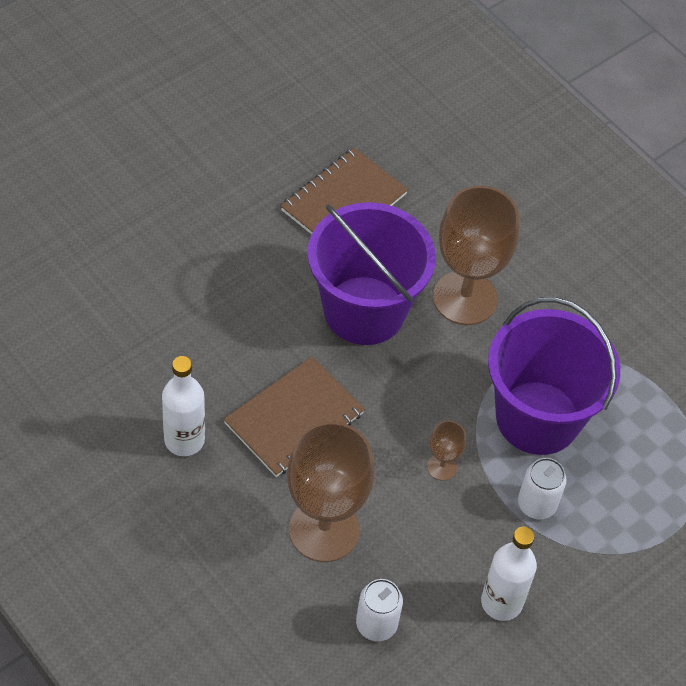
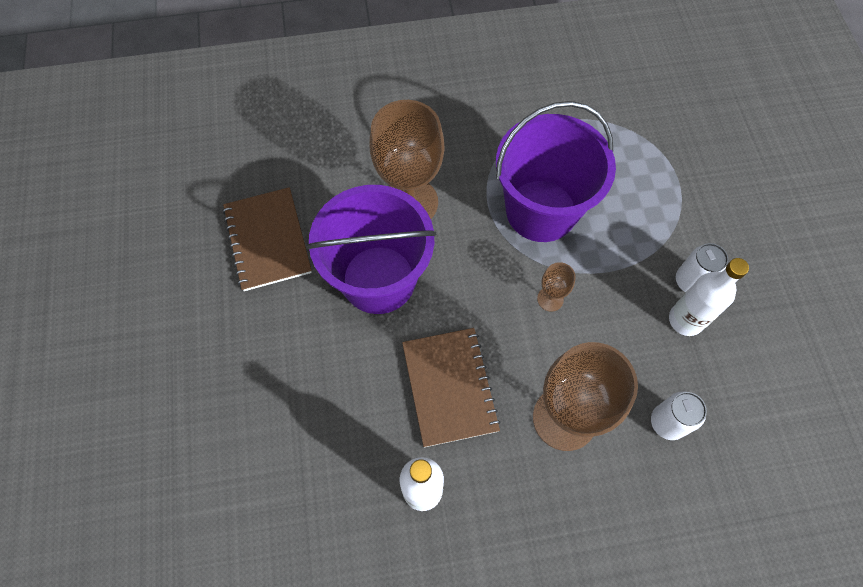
camera: 55 degrees left, 10 degrees up
(536, 504) = (614, 251): white can -> white can (690, 281)

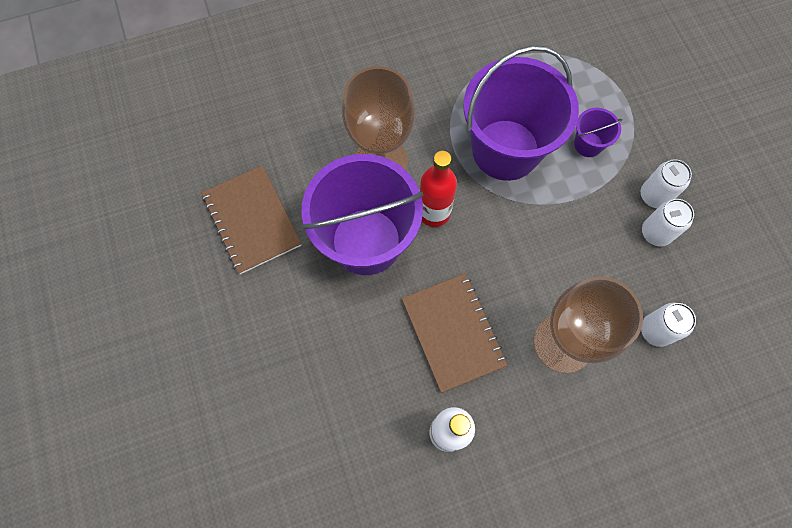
camera: 10 degrees left, 5 degrees up
(454, 262) = (434, 212): none -> red bottle
(550, 299) = (529, 233): brown goblet -> none
(629, 218) = (588, 144): none -> purple bucket
(685, 320) = (656, 233): white bottle -> white can

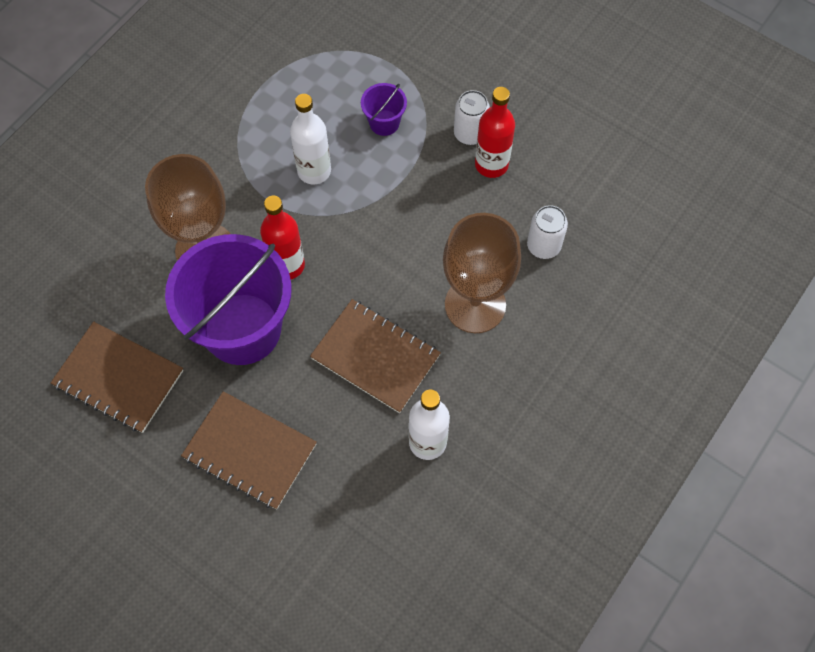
camera: 35 degrees left, 5 degrees down
(306, 343) = (250, 451): none -> brown notebook
(505, 150) = (314, 171): purple bucket -> white bottle
(656, 233) = (491, 164): white can -> red bottle

